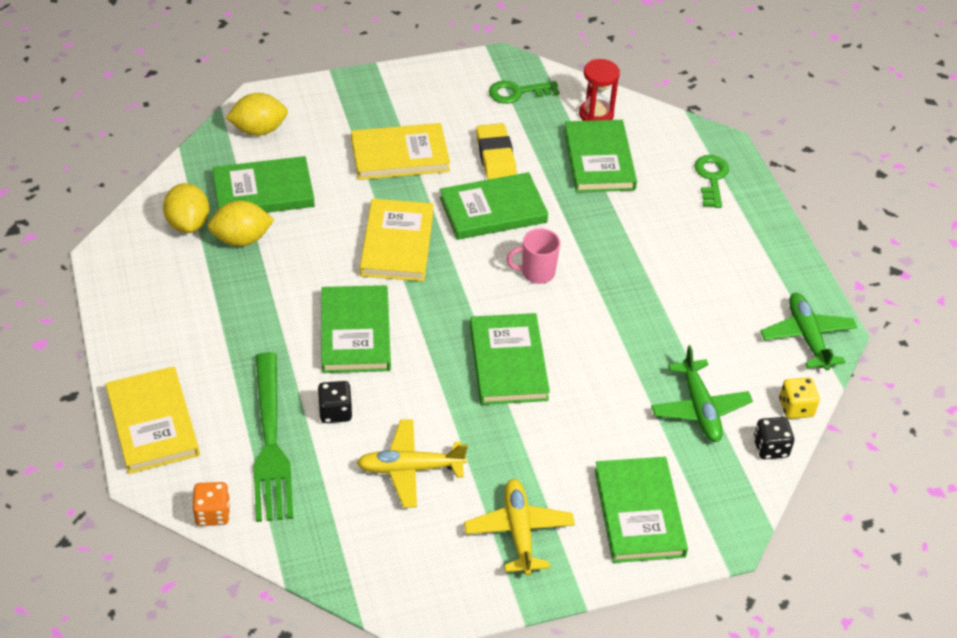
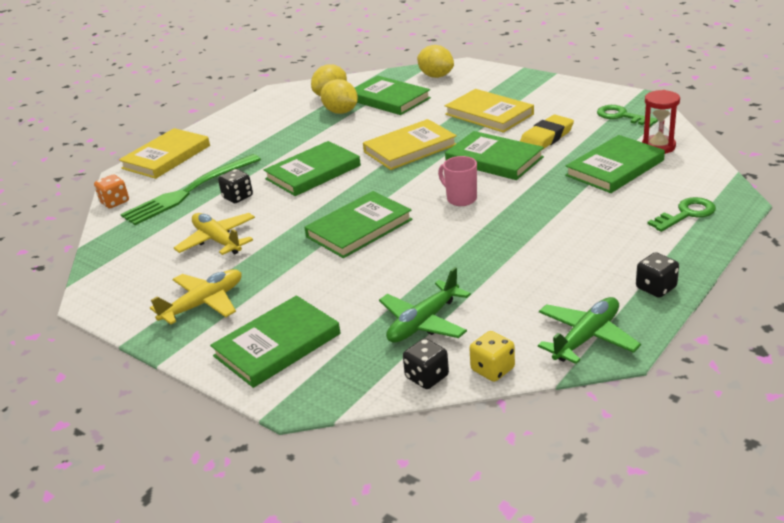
camera: 60 degrees right, 15 degrees down
(786, 263) = (656, 288): none -> black dice

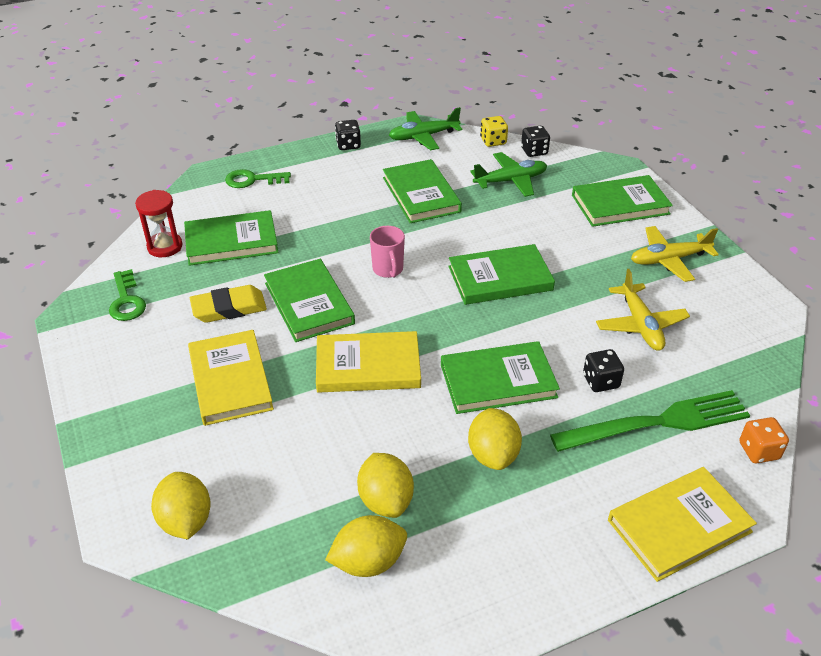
camera: 155 degrees left, 10 degrees up
(292, 144) = (493, 454): none -> yellow lemon
(389, 99) = (301, 494): green book -> green book (421, 195)

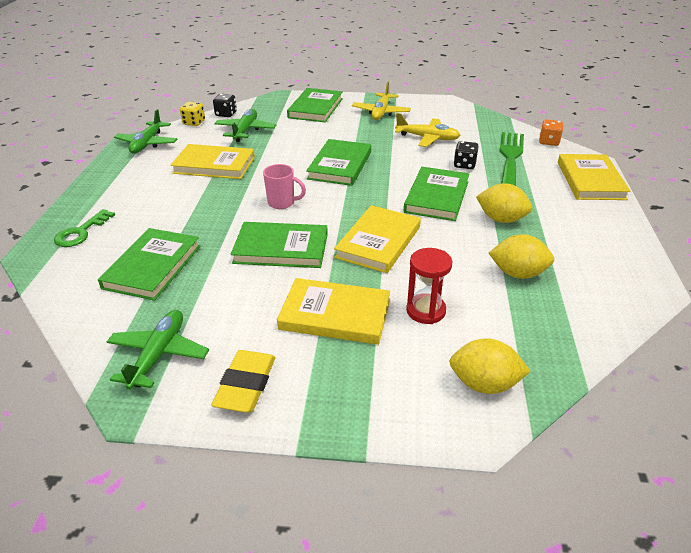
camera: 60 degrees left, 5 degrees down
(126, 300) = (158, 355): green key -> green plane
(165, 247) = (107, 309): red hourglass -> red hourglass (426, 311)
(229, 308) = (242, 292): yellow eraser -> yellow eraser (246, 385)
(348, 145) = (107, 175): black dice -> none
(368, 562) = (571, 298): yellow lemon -> none
(421, 195) = (214, 165): green book -> yellow book

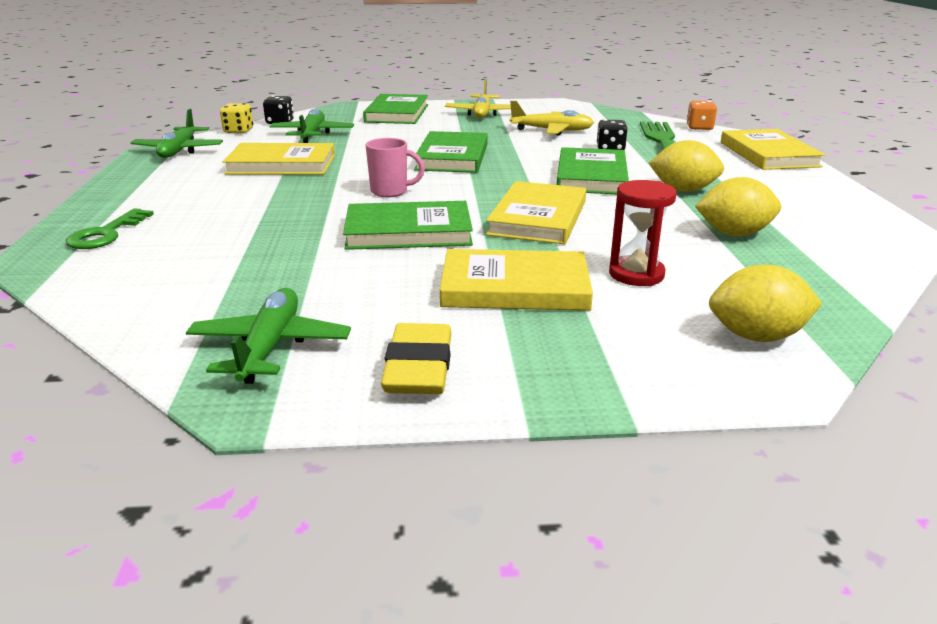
camera: 10 degrees left, 10 degrees down
(152, 267) = (227, 260): green book -> none

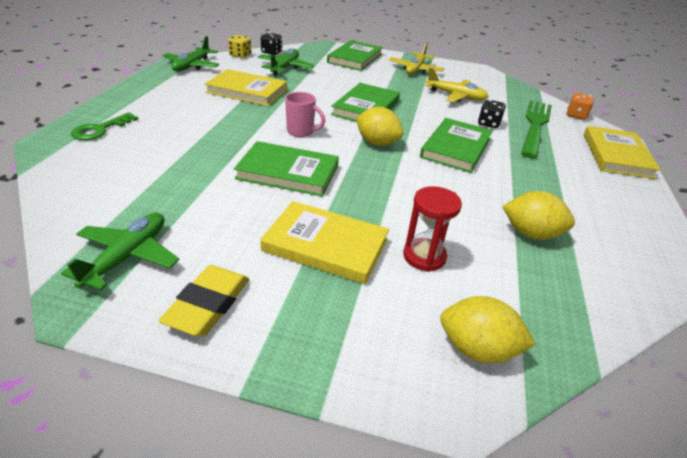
camera: 15 degrees right, 10 degrees up
(538, 218) = (388, 181): yellow book -> none
(683, 190) = (519, 178): yellow lemon -> yellow lemon (377, 143)

